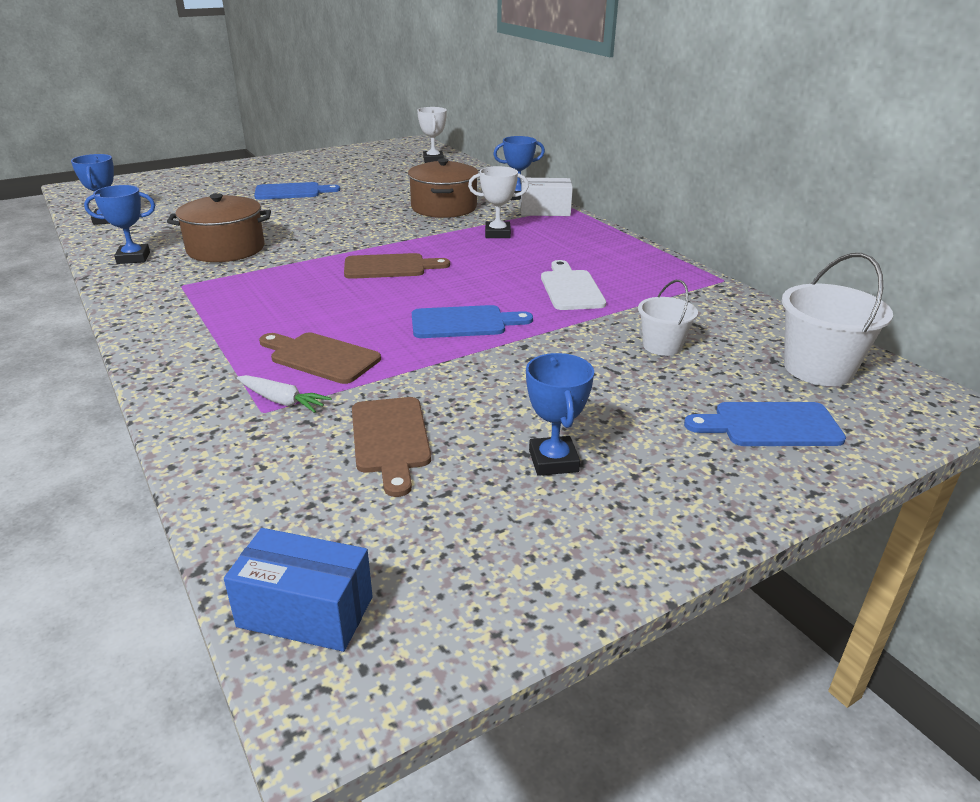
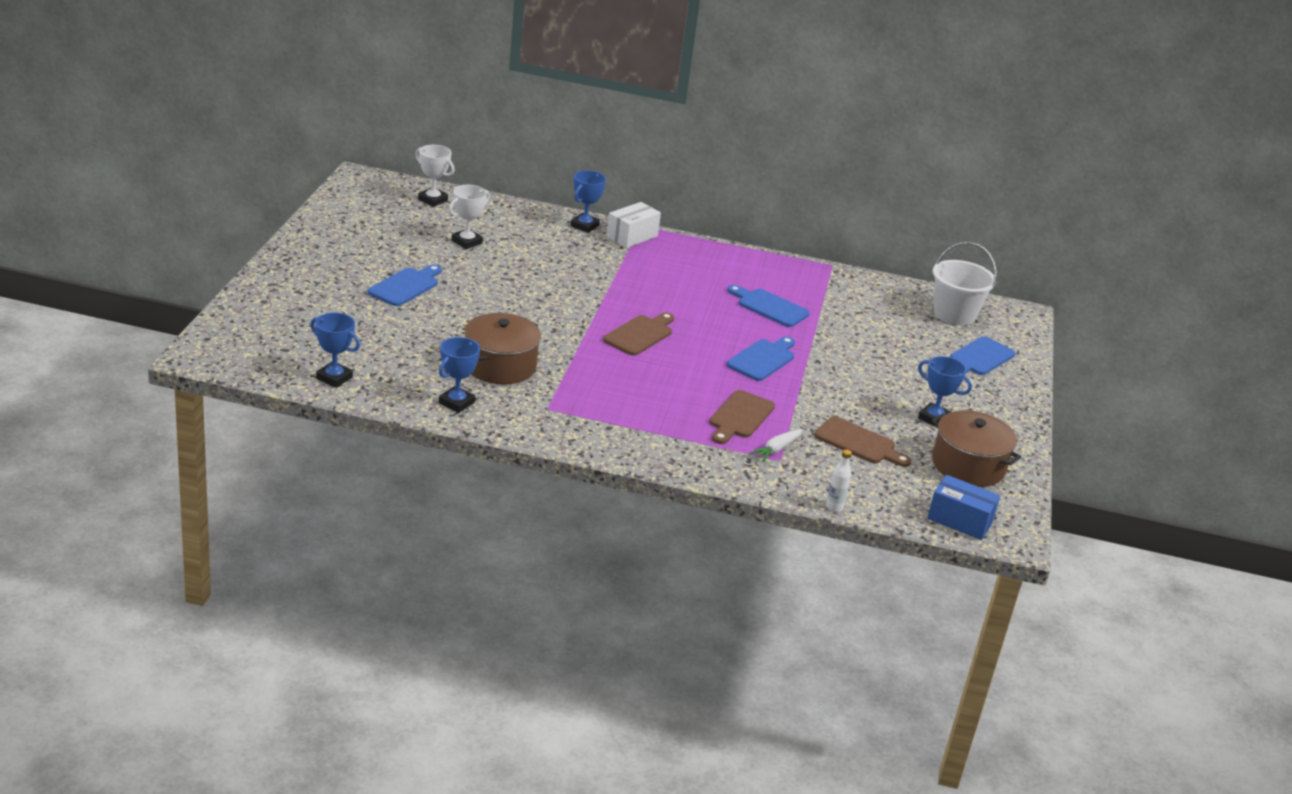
camera: 50 degrees left, 0 degrees up
(195, 491) = (834, 507): none -> white bottle
(282, 401) = (776, 450): white carrot -> white carrot turned 150 degrees clockwise
(305, 612) = (959, 520): blue box -> blue box turned 60 degrees clockwise
(320, 357) = (740, 417): brown cutting board -> brown cutting board turned 45 degrees counterclockwise
(444, 207) = (558, 260): brown pot -> brown pot (968, 465)
(497, 234) = (645, 274): white trophy -> white trophy (467, 242)
(570, 288) = (769, 307): white cutting board -> blue cutting board
(662, 346) = (875, 330): white bucket -> none

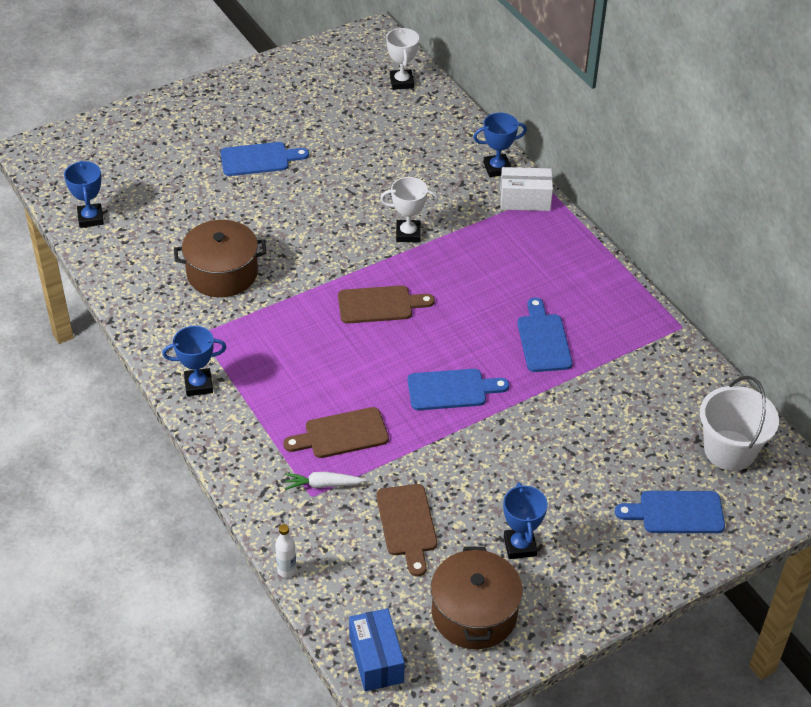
camera: 50 degrees right, 15 degrees up
(456, 403) = (142, 289): blue trophy -> blue trophy (198, 385)
(467, 242) = (369, 138): white trophy -> white trophy (408, 234)

